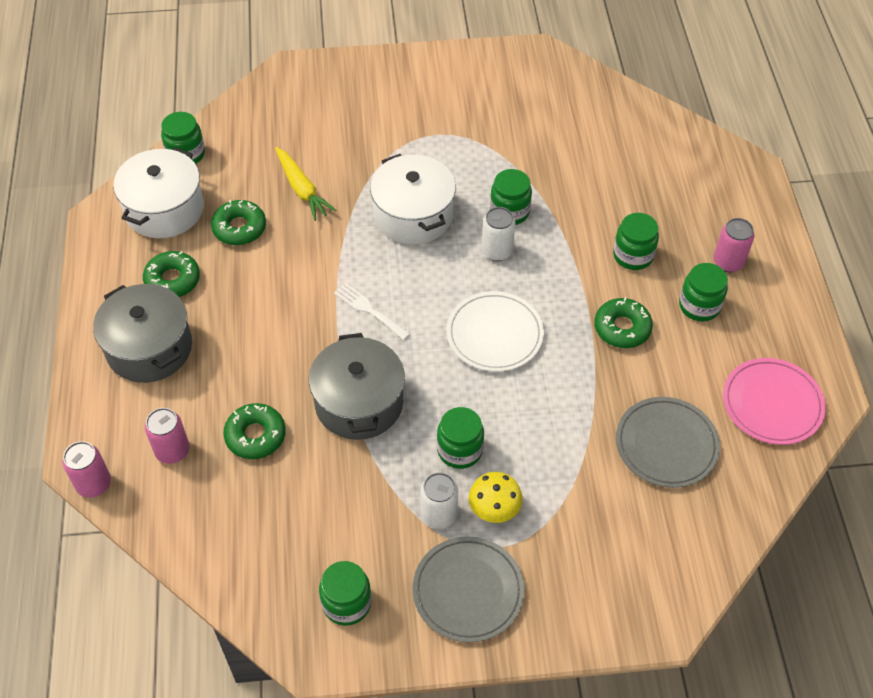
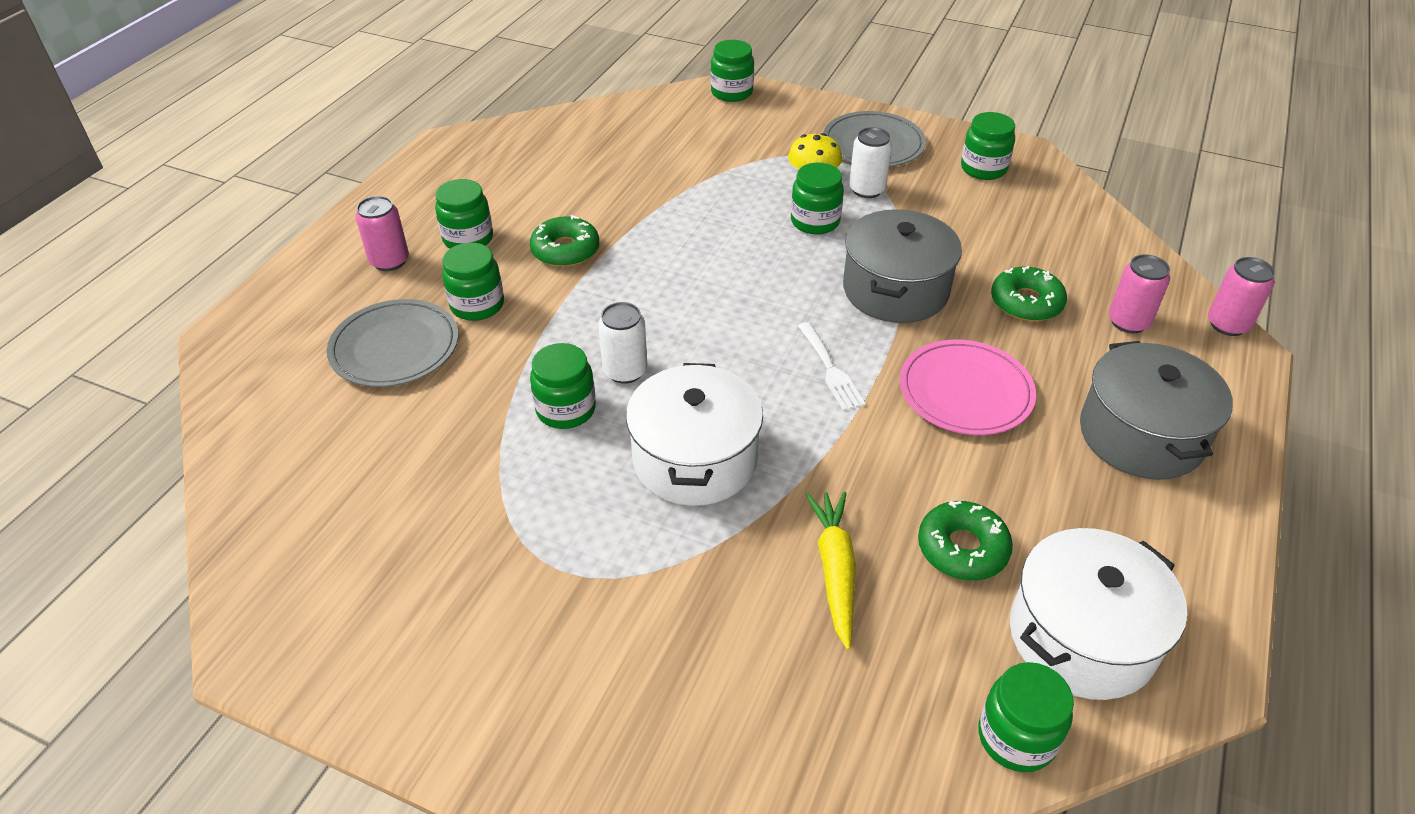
camera: 150 degrees left, 10 degrees down
(172, 280) = (1090, 511): green donut -> none
(494, 334) = (702, 293): white plate -> none
(657, 611) = (731, 92): none -> green jar
(666, 444) = (622, 164): grey plate -> grey plate (395, 347)
(772, 403) = (500, 156): pink plate -> pink plate (965, 391)

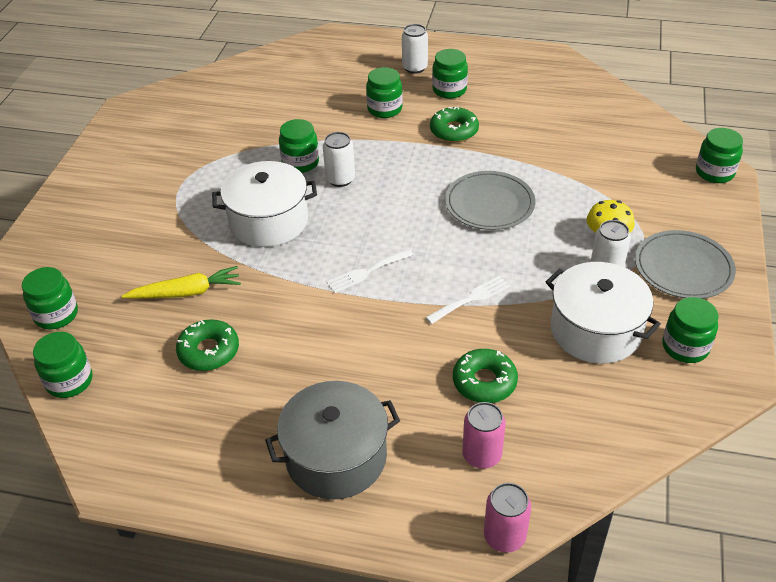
camera: 80 degrees right, 0 degrees up
(389, 261) = (415, 68): pink can -> white can
(395, 347) = (337, 90): grey plate -> grey plate (489, 204)
(815, 221) = (543, 244): green jar -> green jar (56, 315)
(895, 290) = (471, 299): grey pot -> white fork
(965, 391) = (362, 346): pink plate -> none
(1082, 637) = (140, 414): white pot -> white pot (595, 330)

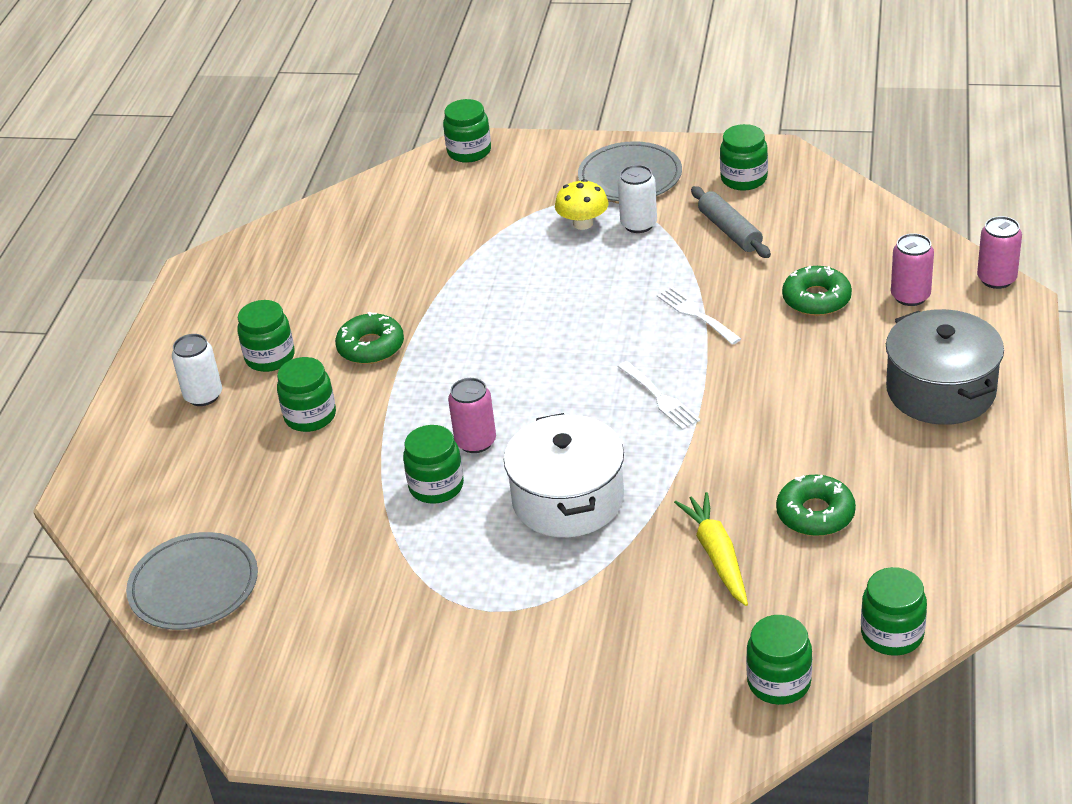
camera: 90 degrees left, 5 degrees down
(340, 179) = (475, 442): white can -> pink can
(489, 204) = (527, 309): grey plate -> grey plate (194, 585)
(595, 330) = (730, 231): white pot -> grey rolling pin

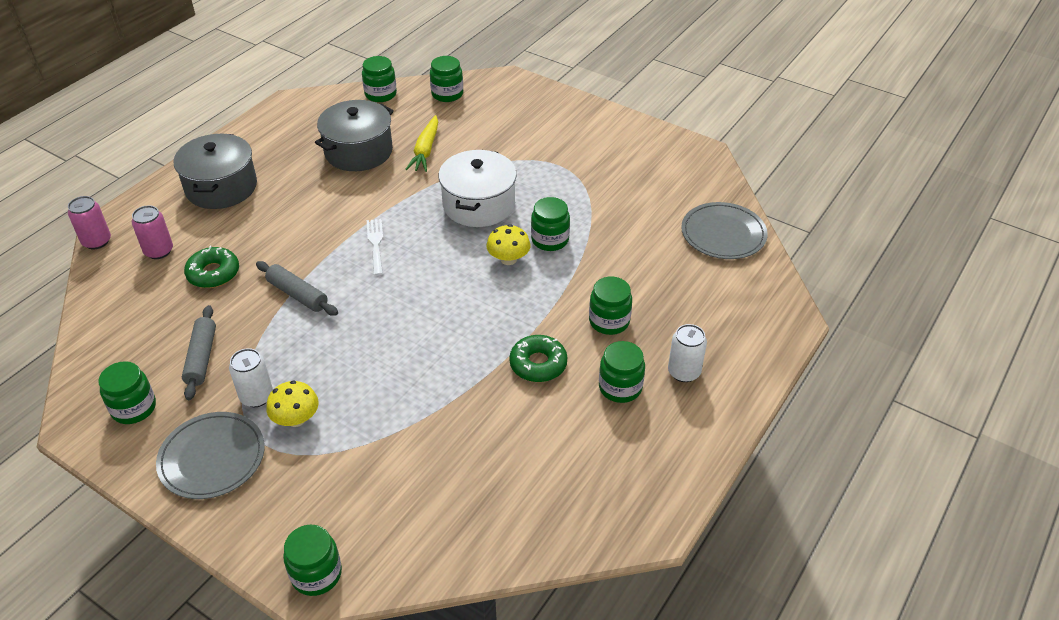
camera: 160 degrees left, 5 degrees up
(475, 442) = (508, 259): pink can -> yellow mushroom
(695, 314) = (297, 295): white fork -> grey rolling pin
(815, 514) = (358, 151): green donut -> grey pot

